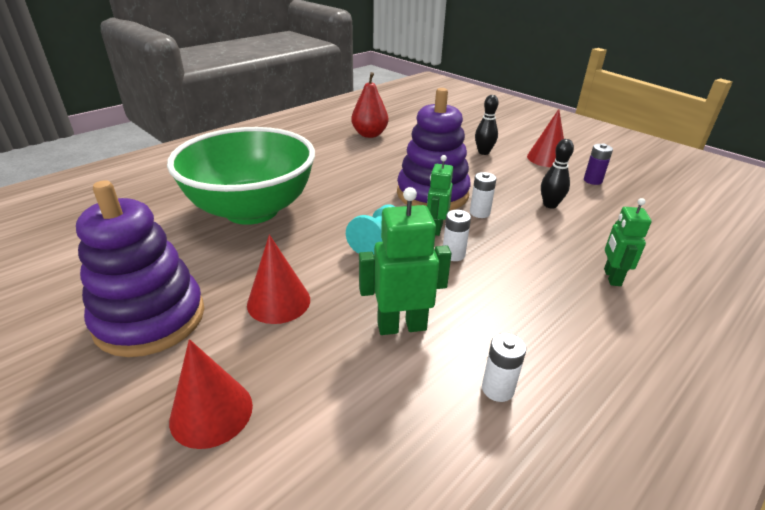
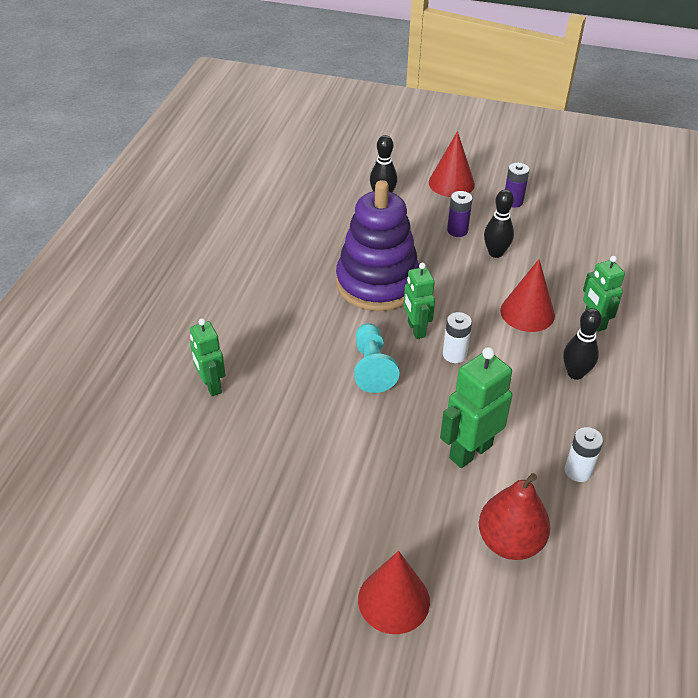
camera: 30 degrees left, 10 degrees up
(150, 319) = (250, 553): purple stacking toy -> none
(252, 210) = (211, 385): green bowl -> green robot
(278, 302) = (348, 479): red cone -> red cone (527, 312)
(369, 134) = (233, 213): red pear -> red pear (509, 542)
(479, 213) = (440, 291): white battery -> none
(527, 184) = (457, 230): none -> purple battery
(560, 308) = (575, 373): none -> black bowling pin

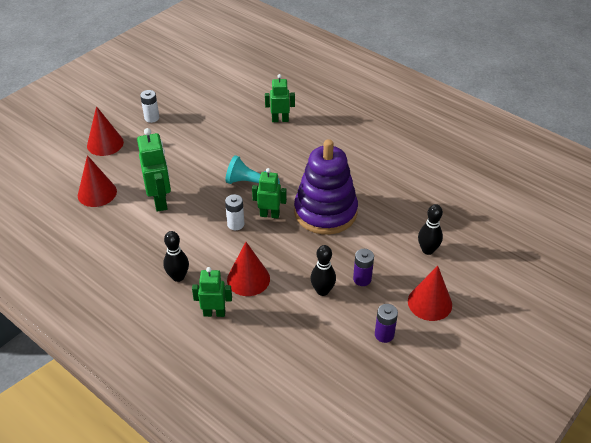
camera: 115 degrees right, 0 degrees up
(509, 542) = (97, 193): red pear -> red cone
(578, 471) = (111, 240): white battery -> white battery (152, 118)

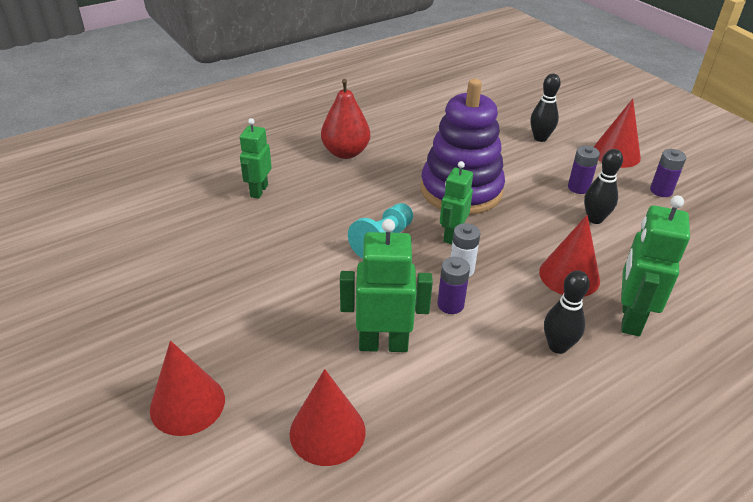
camera: 75 degrees left, 5 degrees down
(152, 118) = (155, 326): white battery -> none
(201, 224) = (450, 304): none -> purple battery
(214, 313) = (630, 318): green robot -> green robot, size x1.51
(344, 146) = (345, 153): none -> red pear

